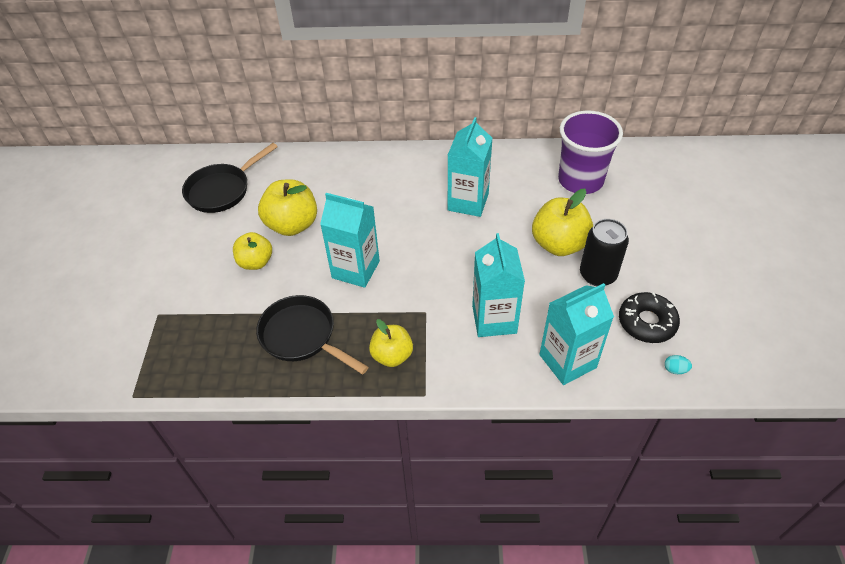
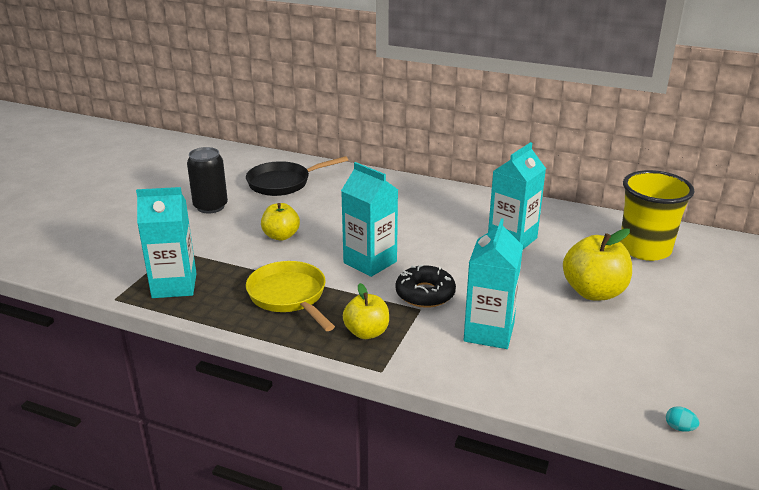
camera: 20 degrees right, 20 degrees down
(292, 225) = (330, 218): yellow apple -> none
(302, 336) = (289, 296): black pan -> yellow pan
(567, 361) = (552, 386): turquoise carton -> turquoise carton (174, 285)
(580, 180) = (645, 249): purple cup -> yellow cup
(597, 275) = (625, 326): black can -> black can (210, 207)
(646, 322) = (664, 379): black donut -> black donut (425, 294)

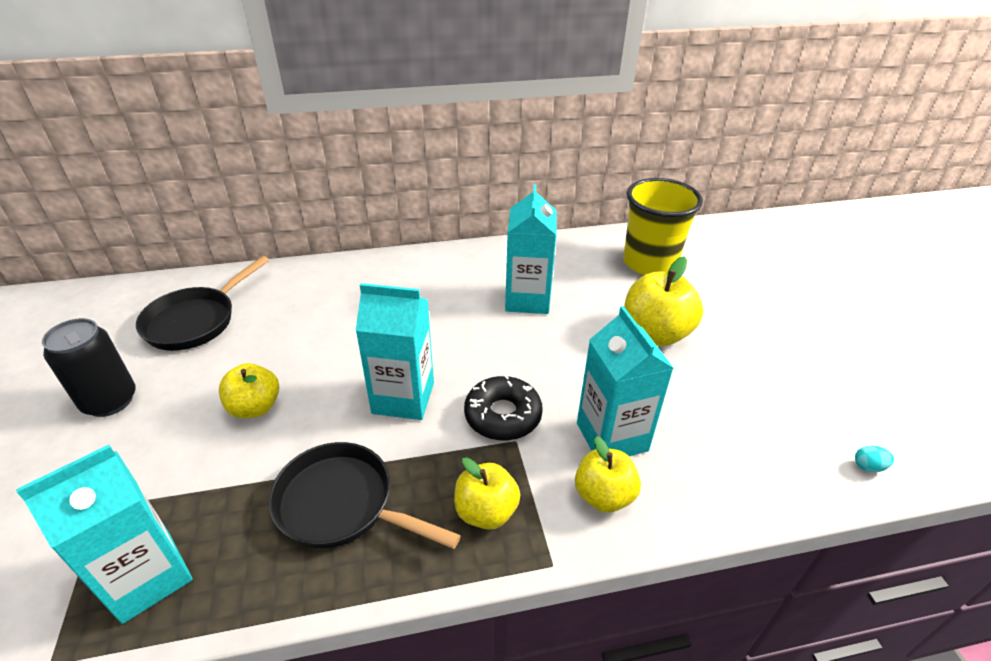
camera: 35 degrees left, 10 degrees up
(289, 296) = (342, 504): yellow pan -> black pan
(449, 356) = (603, 495): none -> yellow apple

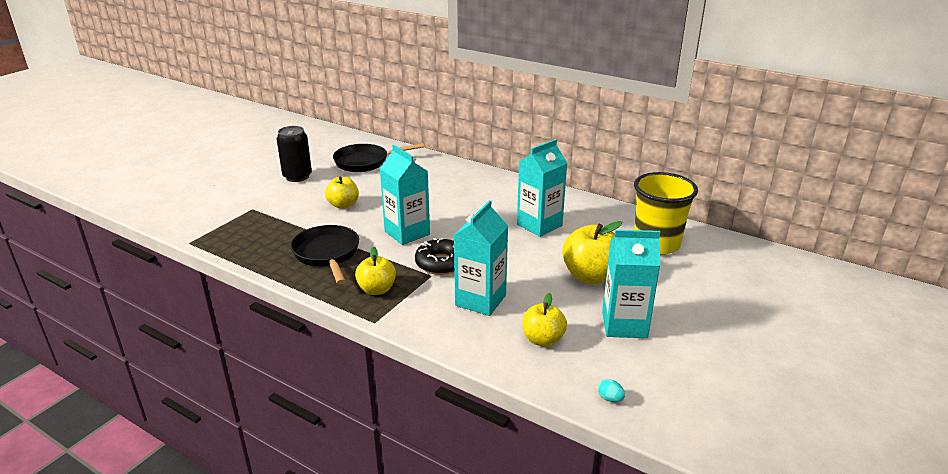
camera: 45 degrees right, 10 degrees down
(147, 576) = (239, 237): turquoise carton -> turquoise carton (624, 325)
(603, 495) = (436, 316): yellow apple -> yellow apple (543, 340)

